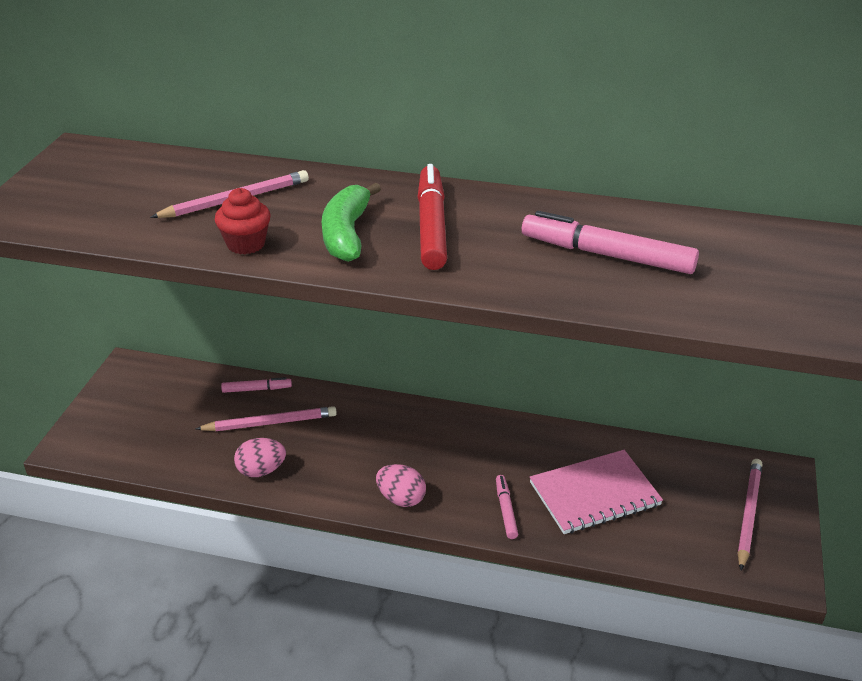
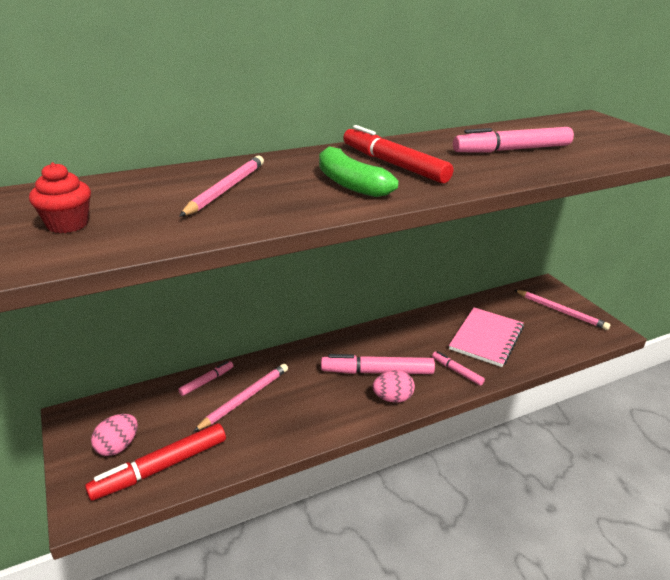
camera: 40 degrees left, 5 degrees down
(145, 446) = (161, 468): none -> red marker
(246, 244) = (289, 210): red cupcake -> red cupcake (68, 224)
(261, 471) = (278, 433): pink egg -> pink egg (118, 446)
(420, 464) = (377, 372): none -> pink marker
(748, 514) = (561, 311): pink pencil -> pink pencil turned 150 degrees clockwise

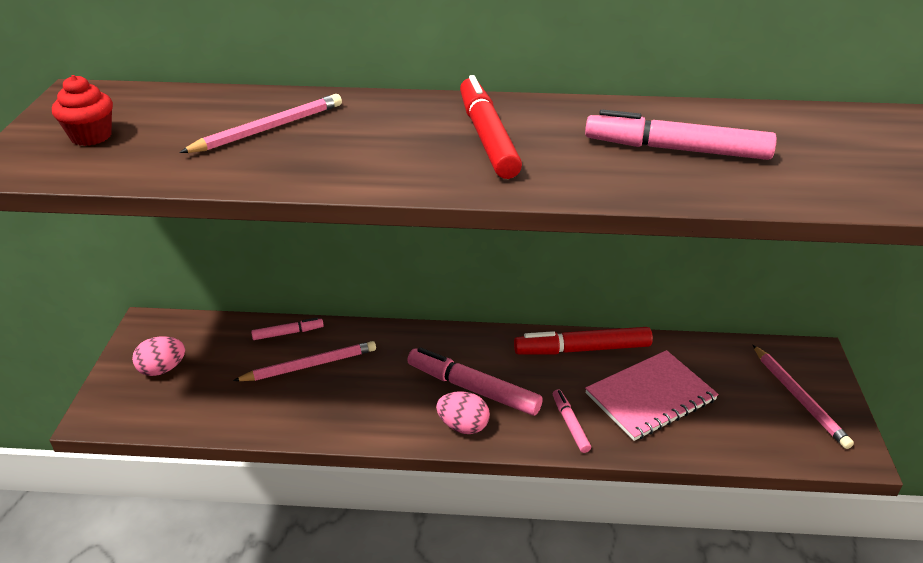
camera: 30 degrees right, 5 degrees up
(161, 468) = (182, 405): red marker -> red marker (582, 349)
(349, 183) = (401, 152): green banana -> none

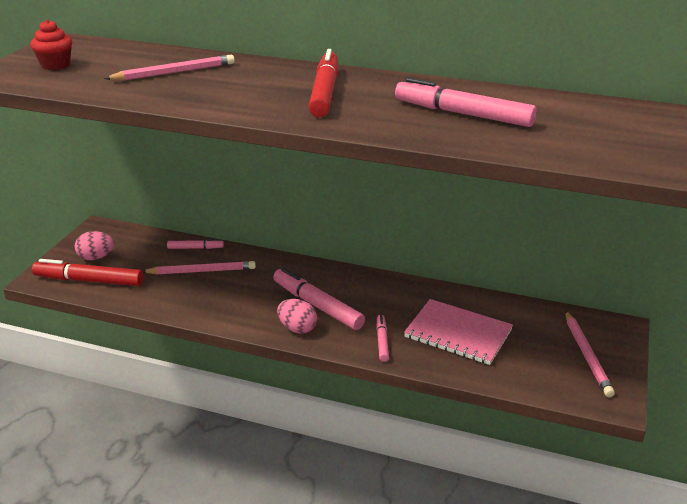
camera: 15 degrees right, 5 degrees down
(582, 349) = (419, 293): red marker -> red marker (89, 280)
(650, 397) = (458, 334): pink notebook -> pink notebook turned 45 degrees clockwise

